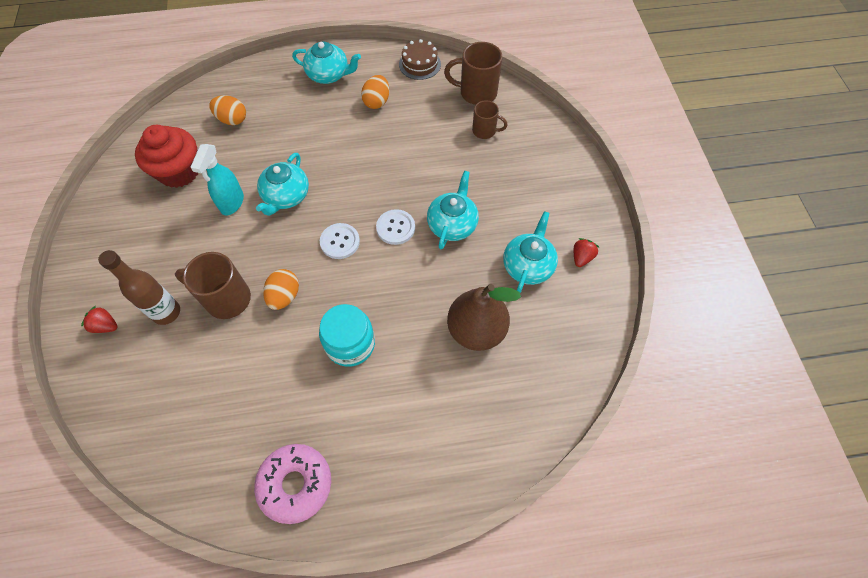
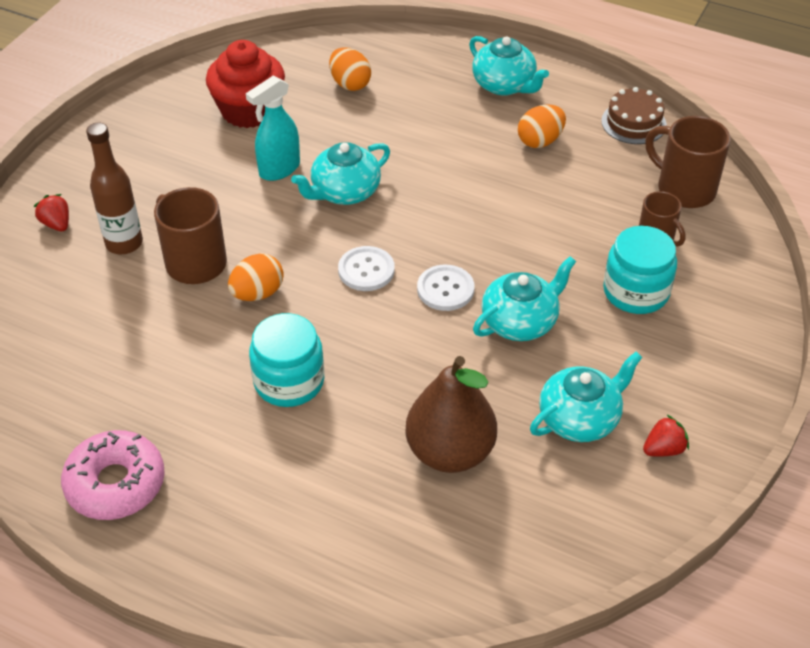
camera: 35 degrees right, 15 degrees down
(498, 170) = (636, 292): none -> turquoise jar

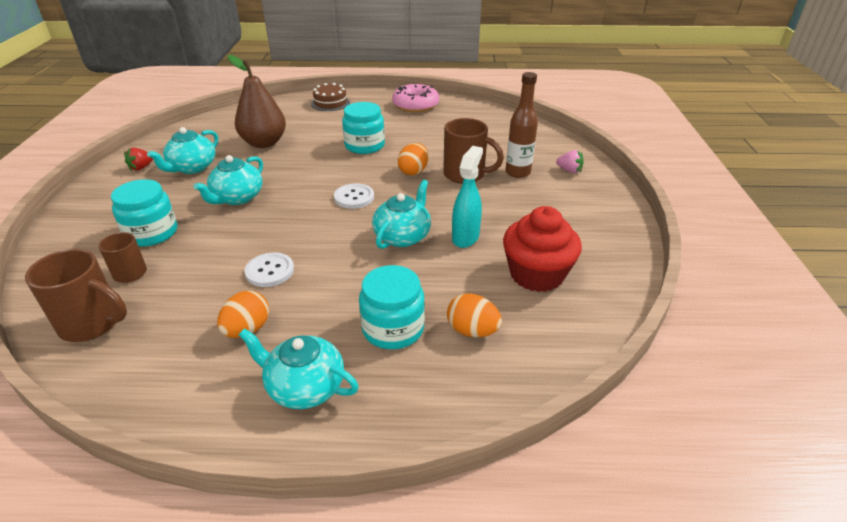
camera: 155 degrees right, 10 degrees down
(56, 224) = (569, 170): red strawberry -> pink strawberry
(414, 105) = (393, 328): none -> turquoise jar
(445, 289) = (294, 201): white button -> white button (270, 271)
(633, 123) = (139, 385): brown cake -> brown cake (330, 103)

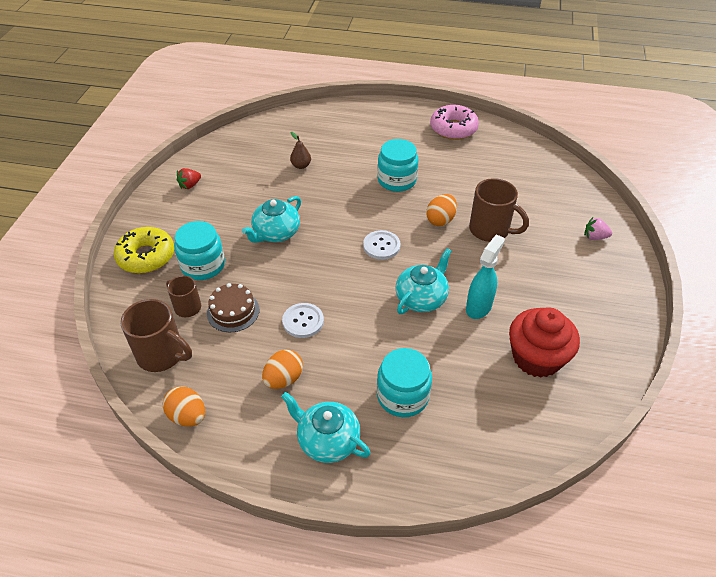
camera: 10 degrees right, 10 degrees up
(83, 232) = (146, 256): none -> yellow donut
(192, 168) = (235, 191): turquoise teapot -> none
(264, 143) = (301, 166): brown pear -> brown pear, size x0.45
(330, 103) = (367, 116): brown cake -> brown cake (233, 311)
(472, 331) = (469, 408): orange egg -> orange egg (188, 416)
(517, 172) = (542, 233): brown bottle -> none
(569, 170) = (594, 237): pink strawberry -> pink strawberry turned 150 degrees clockwise

